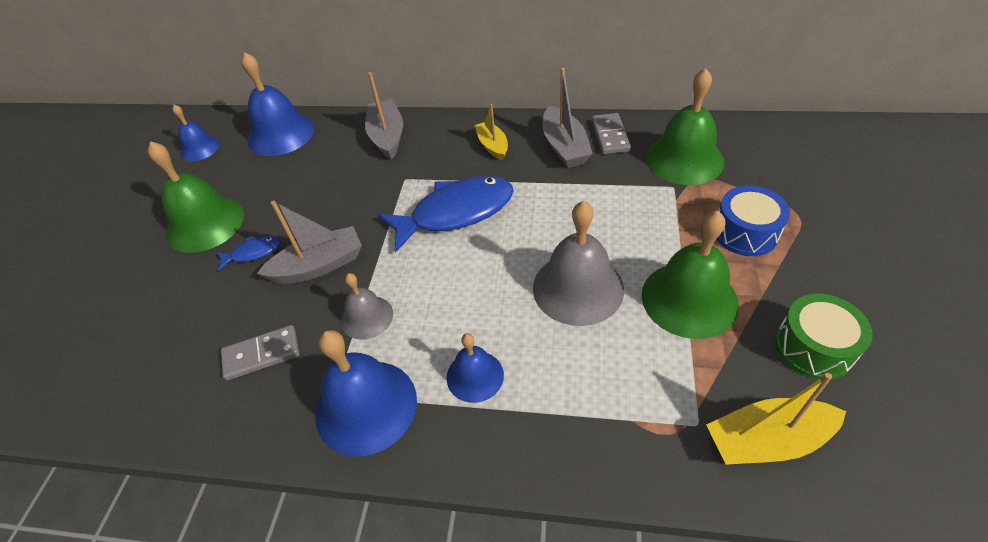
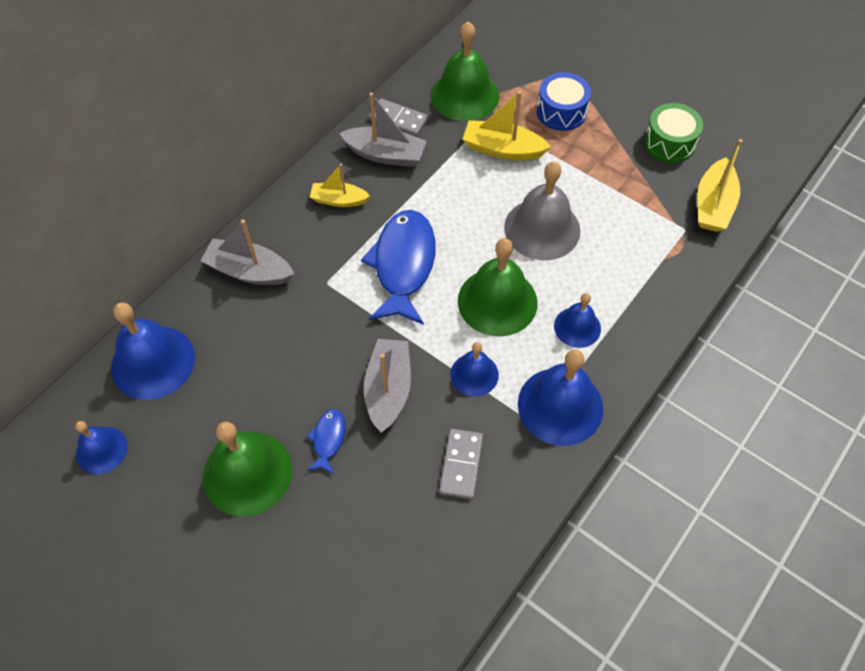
camera: 65 degrees left, 10 degrees up
(367, 317) = (474, 374): grey bell -> blue bell
(648, 213) = (502, 149): none -> yellow boat
(689, 299) = (594, 176): green bell -> green bell (497, 301)

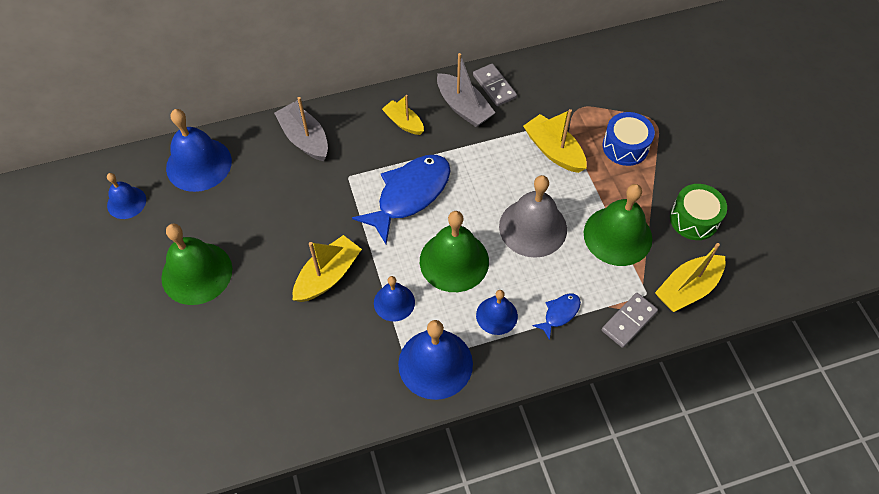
camera: 35 degrees right, 0 degrees up
(328, 439) = (262, 284): blue fish -> blue fish (559, 313)
(388, 390) = (328, 276): grey boat -> yellow boat
(461, 464) = (333, 358): grey domino -> grey domino (629, 321)
(464, 95) = (560, 94): green bell -> green bell (617, 235)

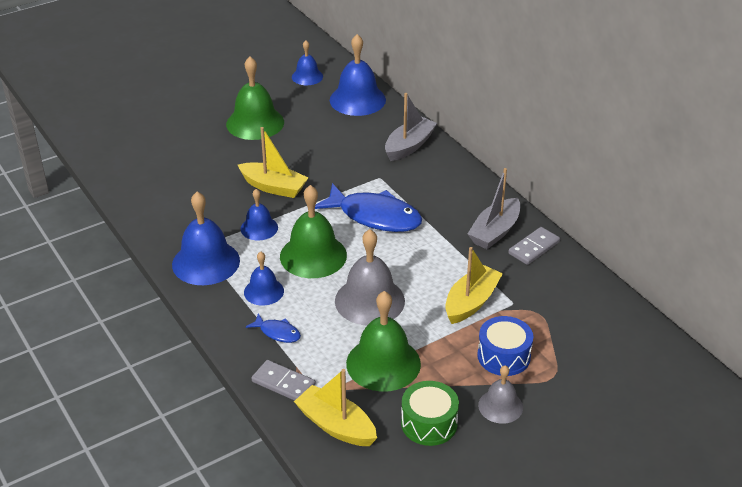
camera: 75 degrees right, 20 degrees down
(403, 122) = (456, 198): yellow boat -> none
(681, 165) = (500, 406): none -> grey bell

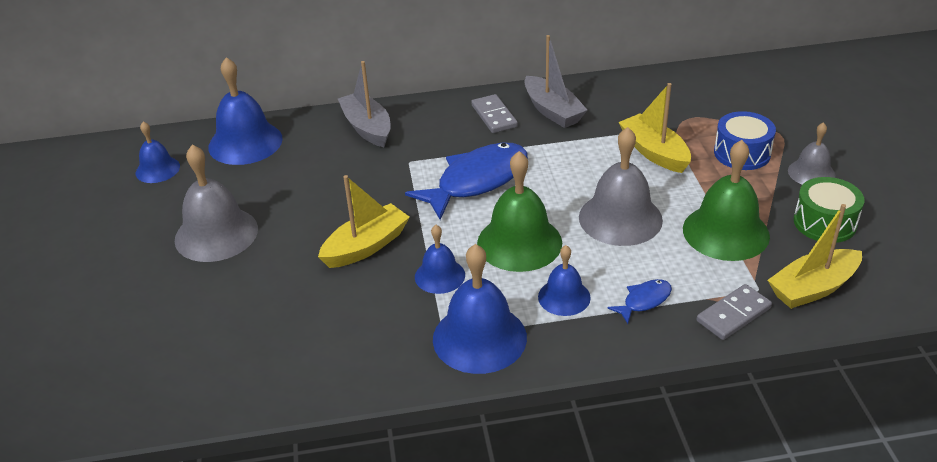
camera: 65 degrees left, 0 degrees up
(255, 123) = (216, 234): green bell -> grey bell
(534, 248) = (591, 95): grey domino -> grey domino (494, 116)

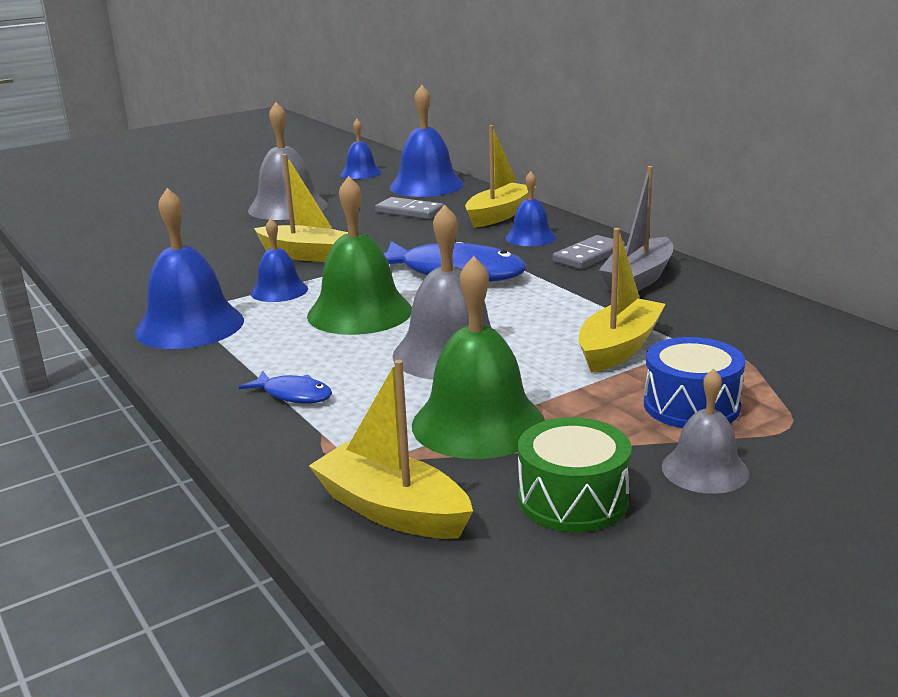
camera: 65 degrees right, 15 degrees down
(367, 128) = (499, 215): grey boat -> yellow boat
(564, 297) = (276, 351): blue bell -> blue bell (530, 237)
(733, 314) = (296, 456): grey domino -> grey domino (410, 211)

